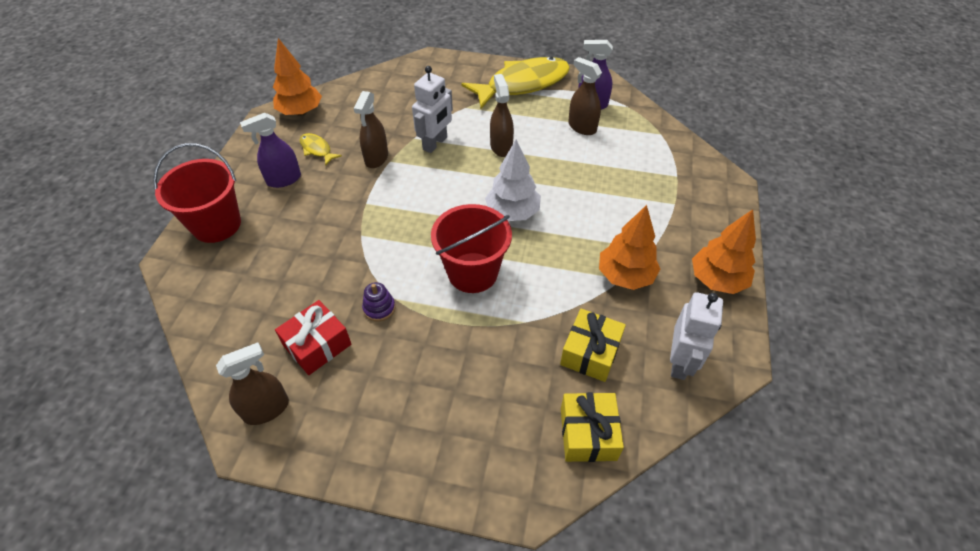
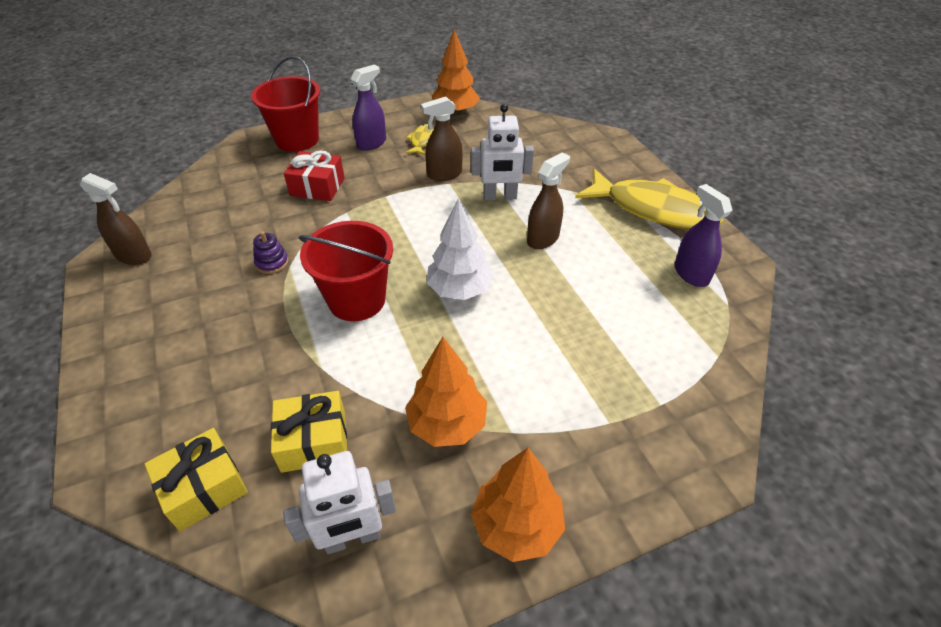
camera: 55 degrees right, 5 degrees down
(284, 179) = (372, 143): purple spray bottle -> purple spray bottle turned 105 degrees clockwise
(317, 345) = (211, 249): red gift -> red gift (317, 187)
(582, 127) = (643, 283): brown spray bottle -> none

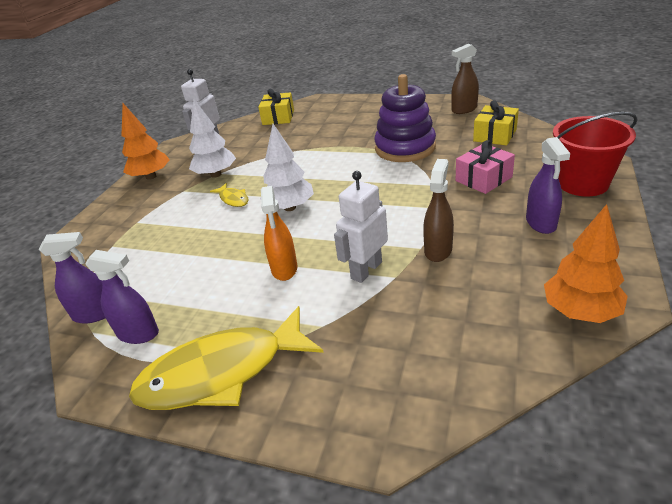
camera: 135 degrees right, 10 degrees down
(272, 263) = (405, 148): purple stacking toy -> purple stacking toy, size x2.50
(314, 441) = (262, 141): yellow gift -> yellow gift (495, 135)
(317, 187) = (483, 179): red gift -> pink gift
(357, 300) = (333, 169): red bucket -> none
(421, 141) = (520, 257): yellow fish -> yellow fish (233, 199)
(447, 424) = (216, 174): orange tree -> white tree
(543, 239) = (284, 269): brown spray bottle -> orange spray bottle
(719, 321) = (94, 314): none -> purple spray bottle

